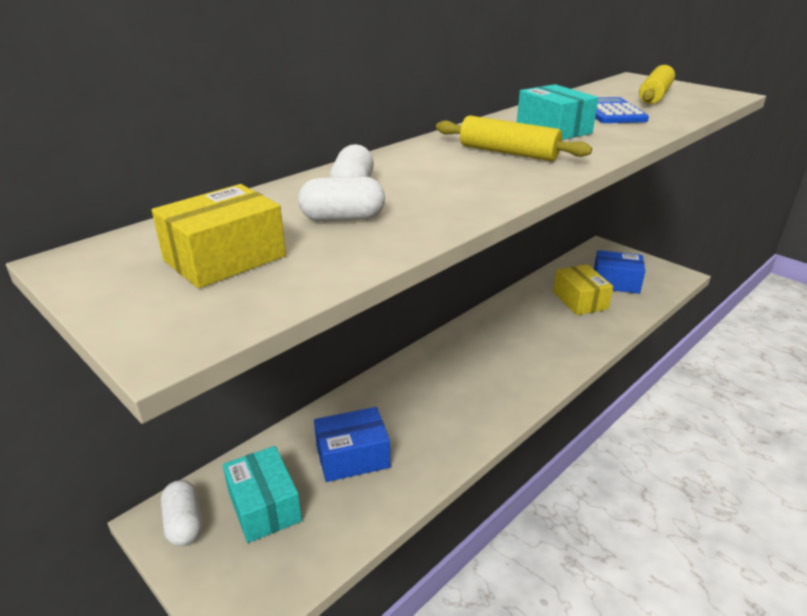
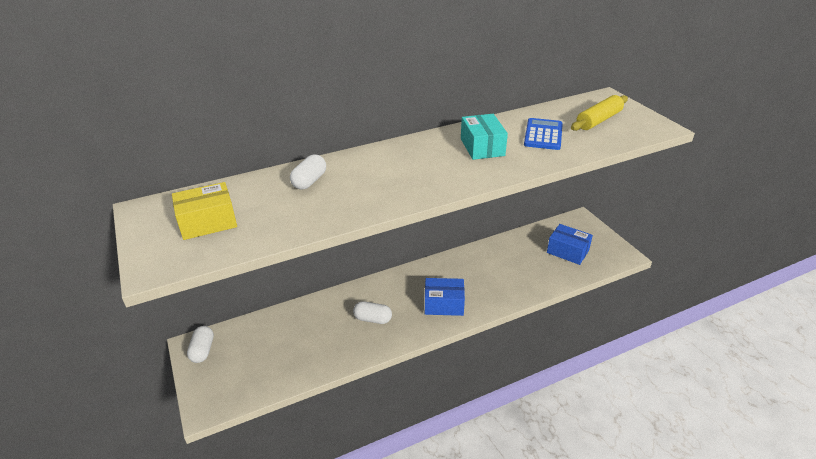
camera: 20 degrees right, 5 degrees up
(264, 506) = (247, 352): turquoise box -> none
(343, 218) = (285, 205): white capsule -> white capsule (373, 319)
(352, 456) = (309, 336): blue box -> blue box (444, 304)
(508, 152) = (429, 166): yellow rolling pin -> none
(580, 300) = (528, 260): yellow box -> none

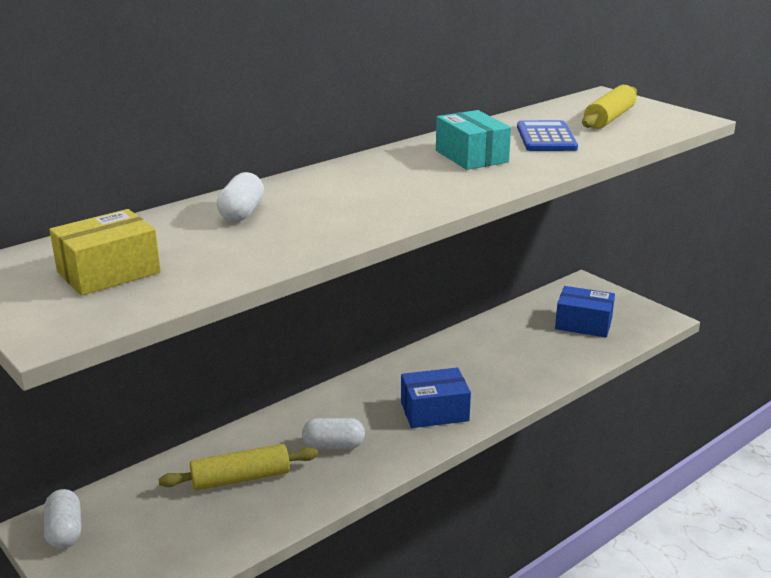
camera: 15 degrees left, 10 degrees down
(310, 332) = (241, 478): none -> yellow rolling pin

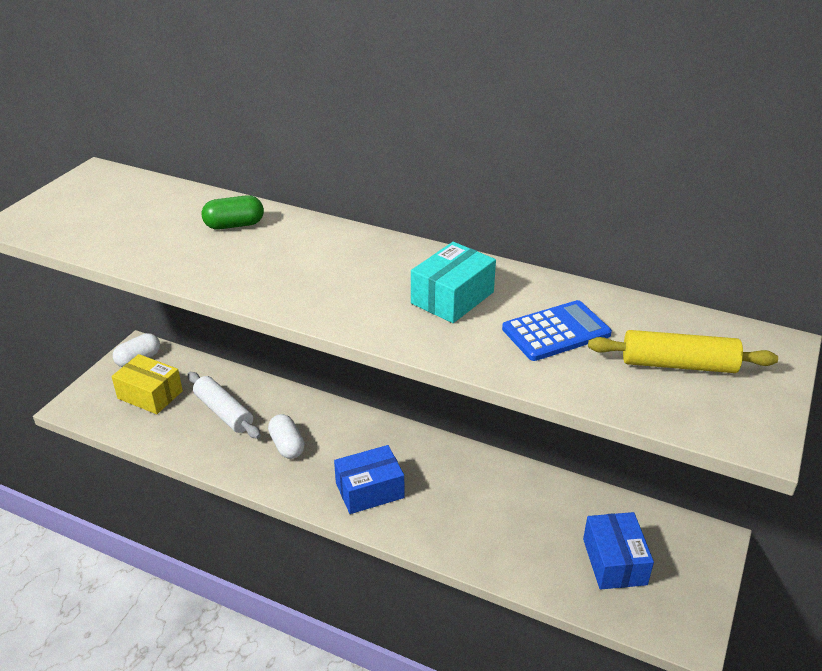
camera: 65 degrees right, 10 degrees up
(109, 272) = (106, 211): yellow box -> yellow box (150, 395)
(241, 478) = (224, 412): yellow rolling pin -> white rolling pin
(242, 213) = (234, 225): white capsule -> green capsule
(434, 411) = (369, 490): blue box -> blue box turned 75 degrees counterclockwise

